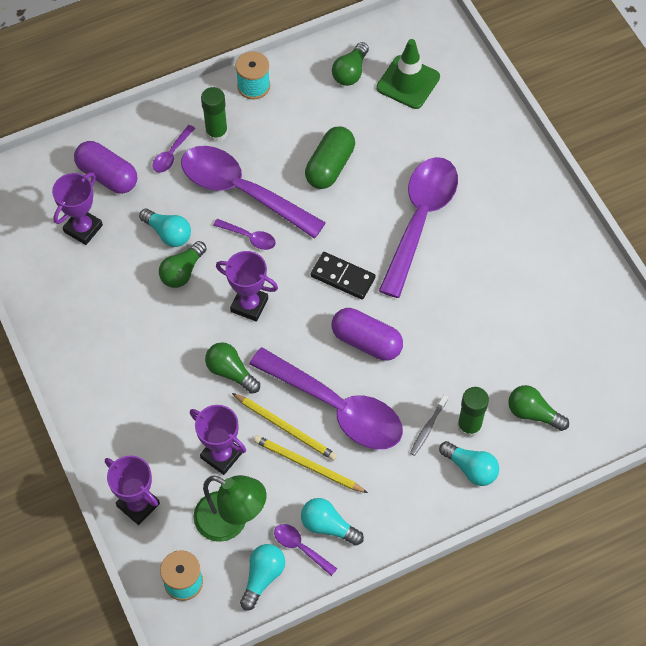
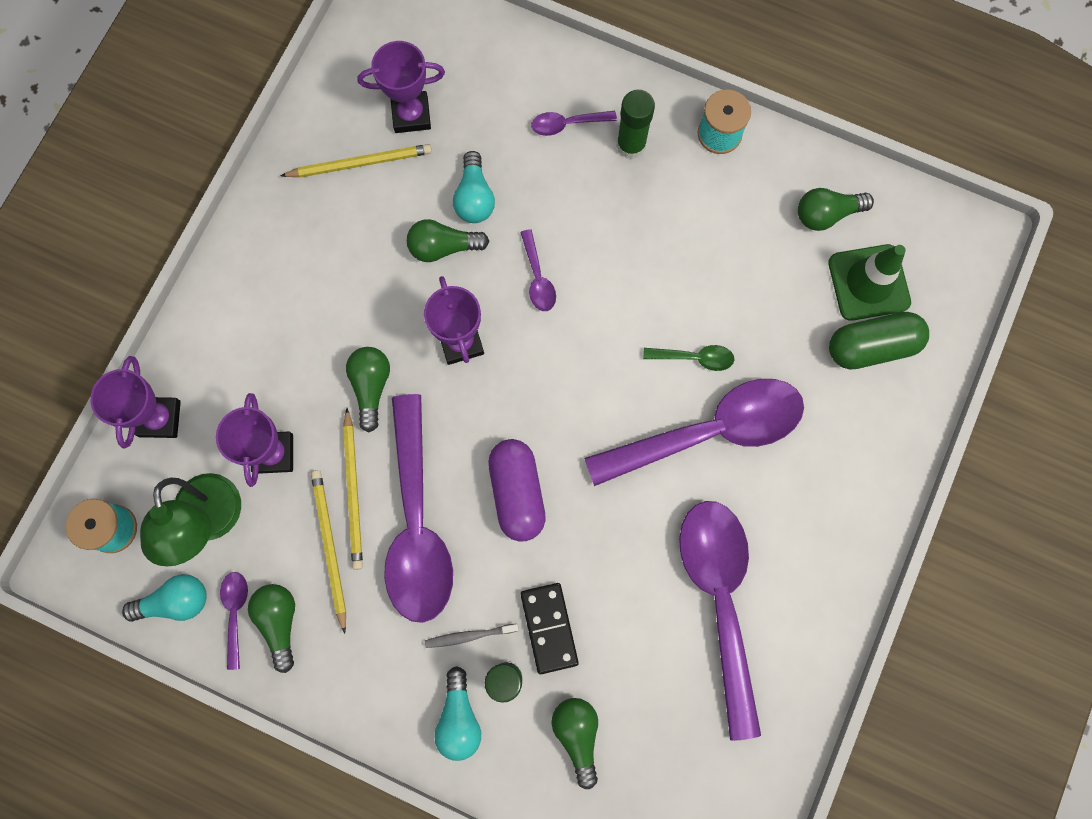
camera: 50 degrees right, 15 degrees up
(85, 277) = (360, 163): none -> yellow pencil
(107, 176) = (489, 86): purple capsule -> none
(241, 191) = (585, 226): purple spoon -> purple spoon (719, 600)
(328, 526) = (279, 622): turquoise light bulb -> green light bulb
(330, 166) = (692, 288): green capsule -> green capsule (871, 346)
(342, 277) = (571, 408): black domino -> black domino (549, 628)
(371, 195) = (694, 358): none -> green spoon

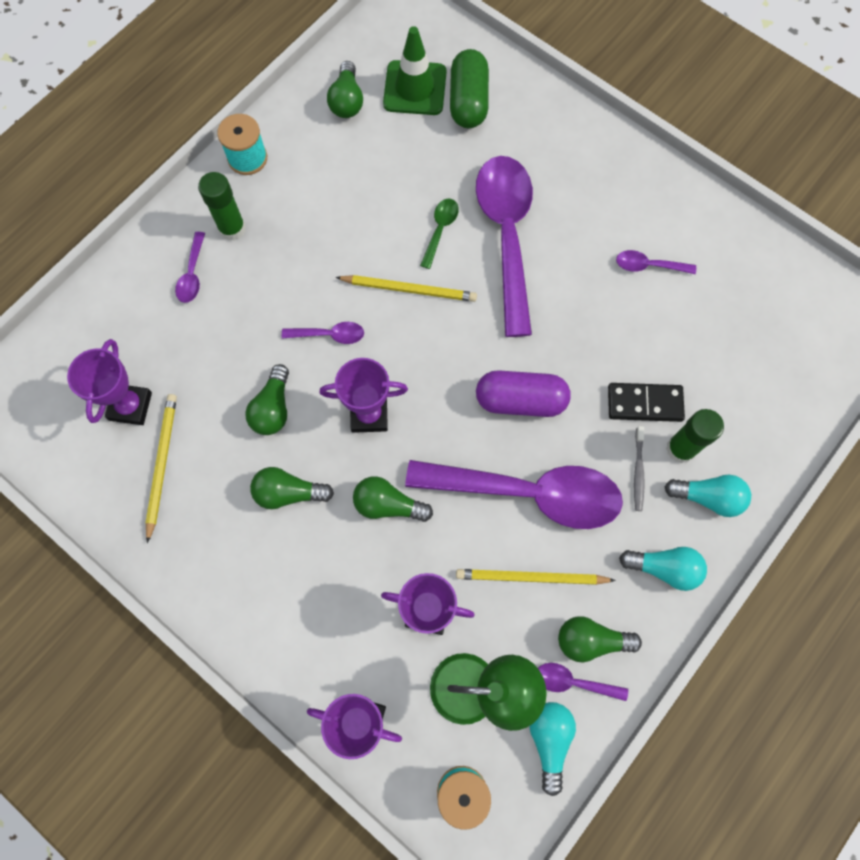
camera: 75 degrees left, 5 degrees down
(353, 491) = (484, 544): yellow pencil -> yellow pencil (409, 289)
(474, 197) = (234, 370): turquoise light bulb -> turquoise light bulb (664, 568)
(577, 735) = (738, 403): green light bulb -> green light bulb (288, 493)
(719, 600) = (648, 265): purple spoon -> purple spoon, size x0.41

